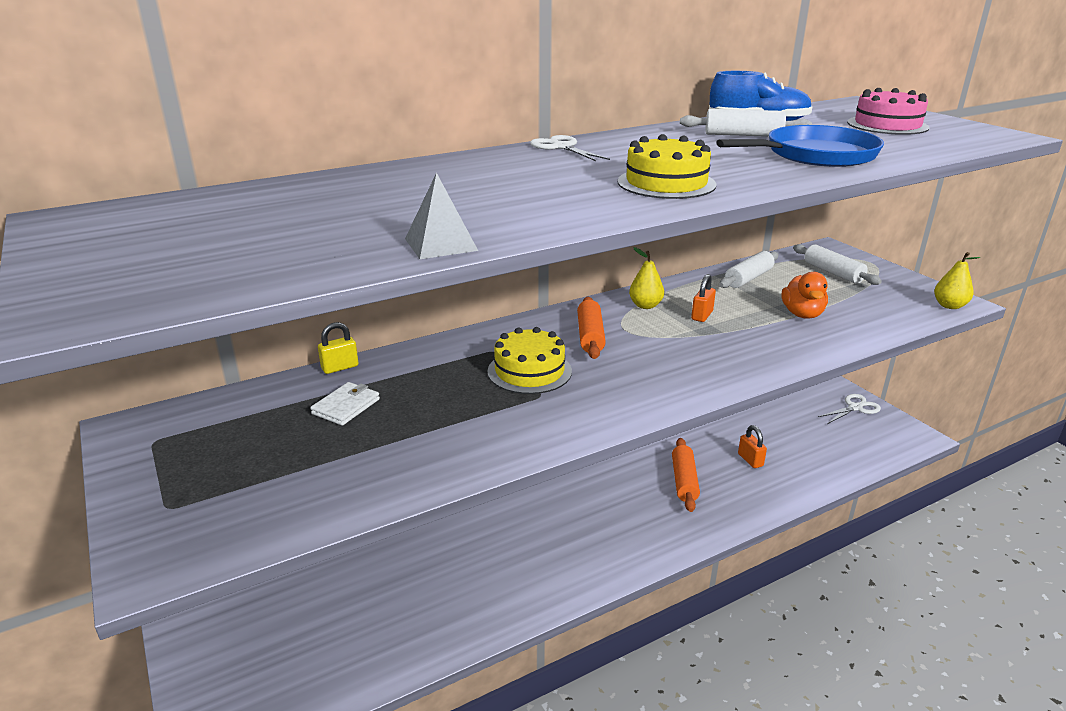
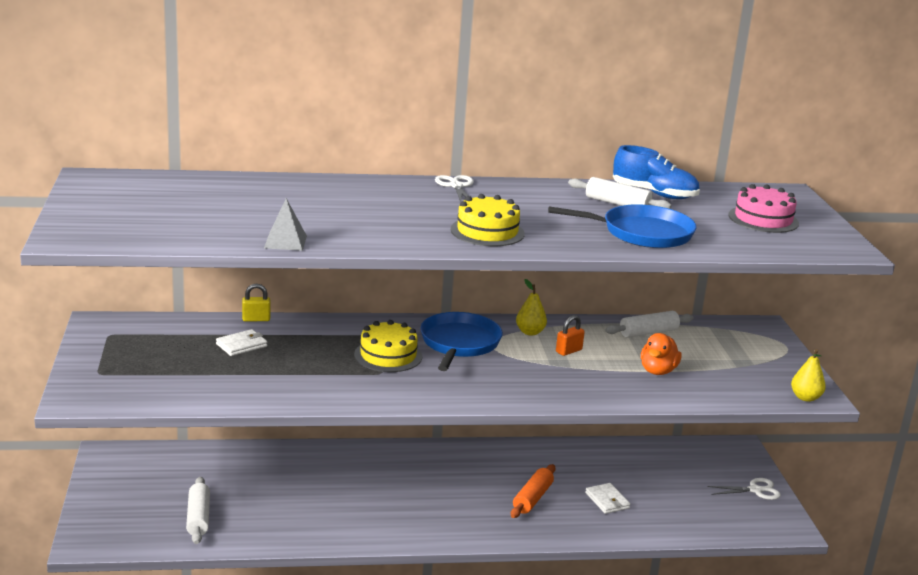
camera: 20 degrees right, 5 degrees down
(590, 336) = (459, 343): orange rolling pin -> blue pan
(750, 460) = (607, 500): orange padlock -> white wallet
(833, 273) = (735, 346): white rolling pin -> white rolling pin (198, 517)

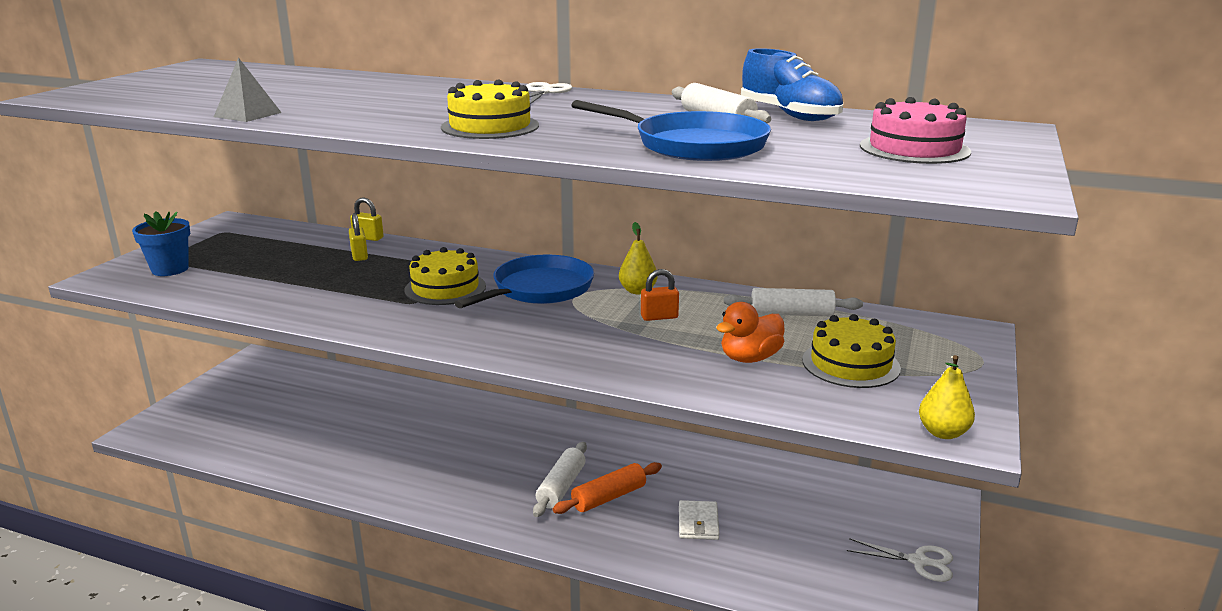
camera: 30 degrees right, 0 degrees up
(125, 381) = (170, 269): none -> blue flower pot
(198, 517) = (258, 432): white rolling pin -> white rolling pin (561, 487)
(241, 345) = (319, 257): white wallet -> none
(275, 338) = (359, 256): none -> yellow padlock
(718, 363) = (850, 364): none -> yellow cake

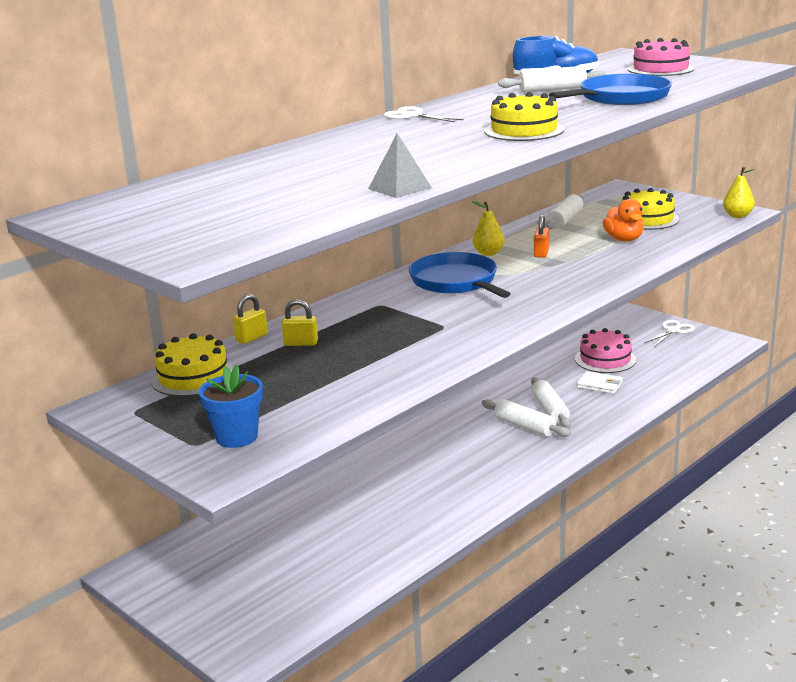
camera: 65 degrees left, 0 degrees up
(445, 288) = (422, 313): yellow cake -> yellow cake (193, 377)
(608, 497) = (549, 410): orange rolling pin -> white rolling pin
(775, 515) = (605, 359): none -> pink cake

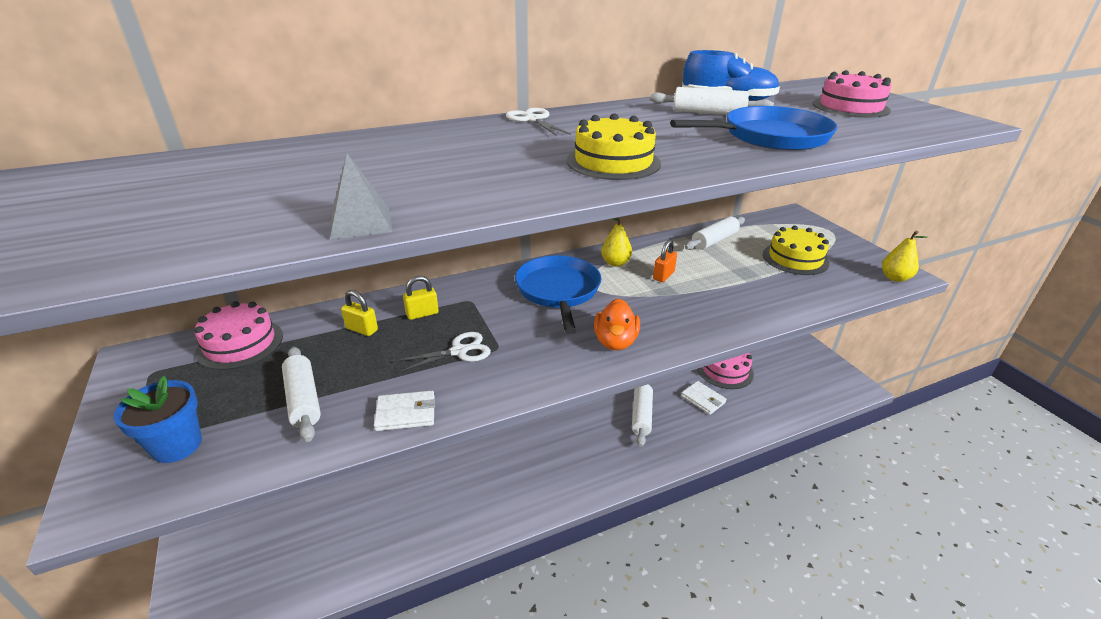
camera: 20 degrees right, 10 degrees up
(193, 377) = (240, 344): yellow cake -> pink cake
(251, 338) = (333, 309): yellow padlock -> yellow padlock (422, 314)
(412, 376) = (406, 413): none -> white wallet
(524, 426) = (608, 427): white rolling pin -> white rolling pin (303, 400)
(624, 239) = (755, 279): orange duck -> orange duck (615, 342)
(673, 331) = (805, 355): white scissors -> white scissors (459, 351)

